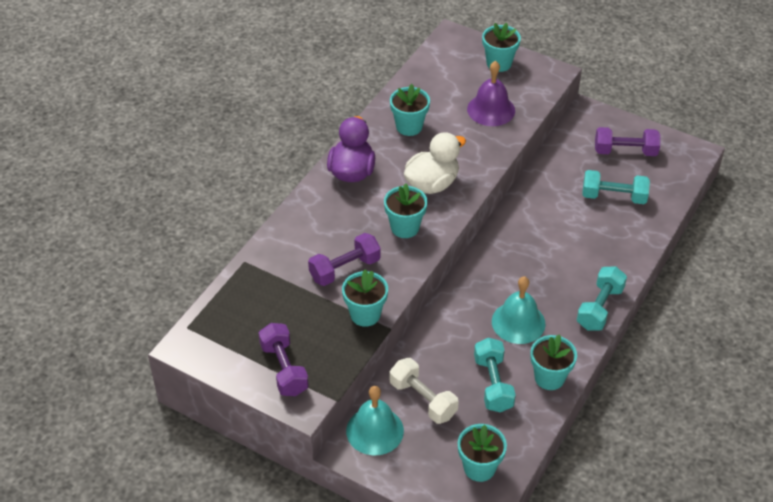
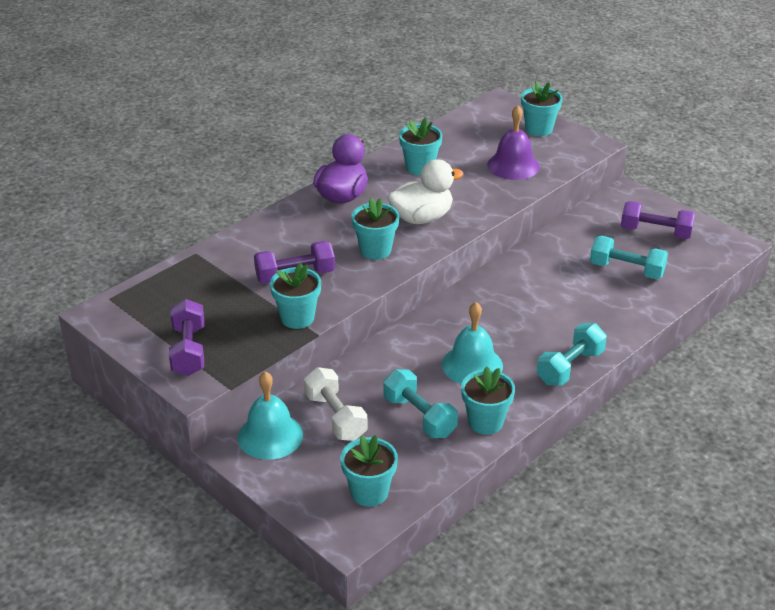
camera: 15 degrees right, 10 degrees down
(493, 384) = (419, 416): turquoise dumbbell -> turquoise dumbbell turned 45 degrees counterclockwise

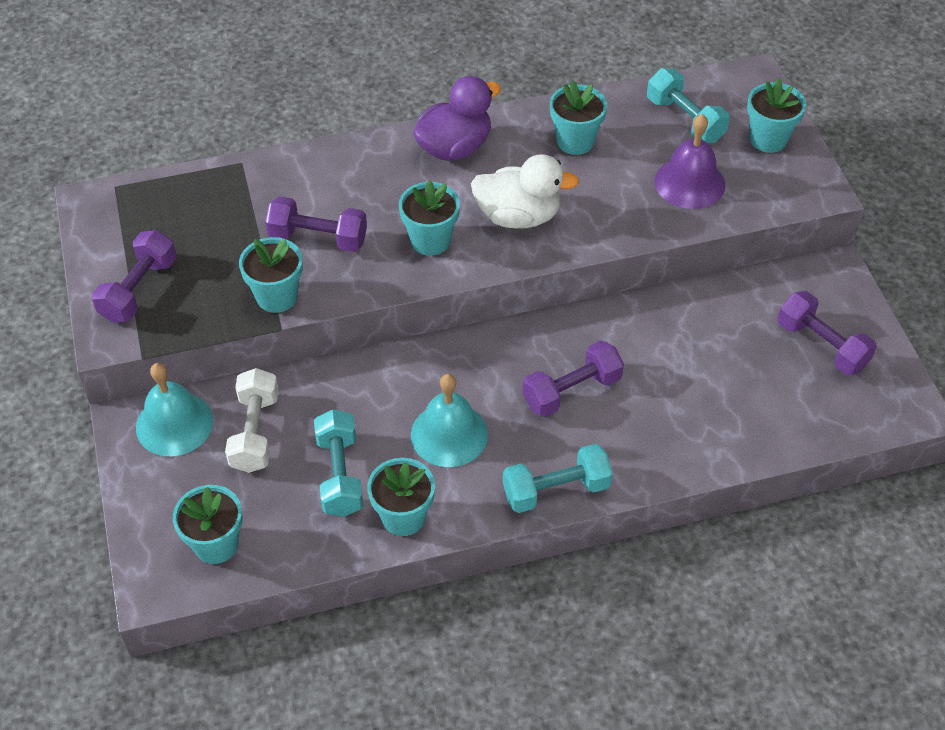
camera: 30 degrees right, 15 degrees up
(529, 311) = (572, 391): none -> purple dumbbell
(626, 270) = (738, 385): turquoise dumbbell -> turquoise dumbbell (685, 120)

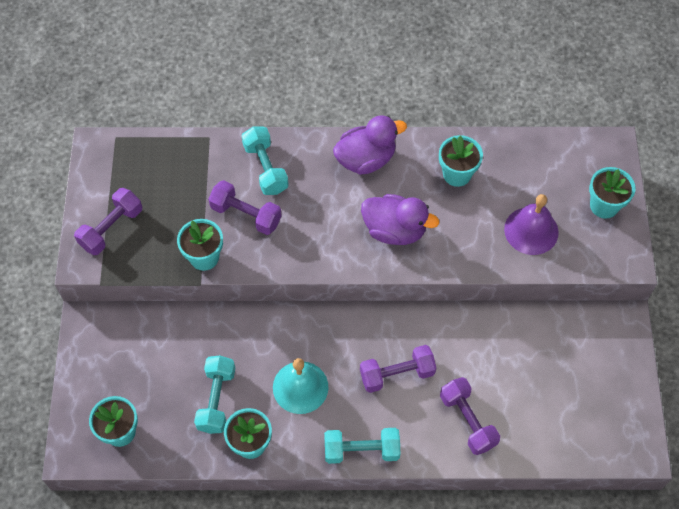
camera: 15 degrees right, 10 degrees up
(174, 424) = (115, 331): turquoise bell -> none
(255, 432) = (168, 351): white dumbbell -> none
(430, 240) = (325, 236): turquoise flower pot -> none
(518, 216) = (395, 230): white duck -> purple duck
(685, 120) = (546, 174): turquoise dumbbell -> turquoise dumbbell (266, 168)
(821, 345) = (592, 382): purple dumbbell -> purple dumbbell (467, 421)

